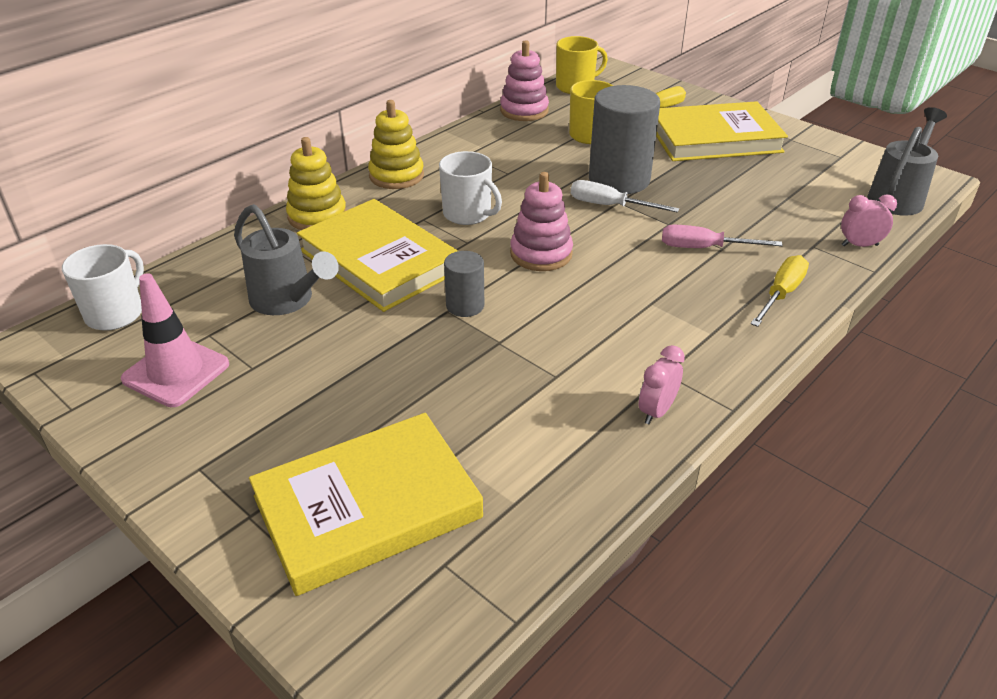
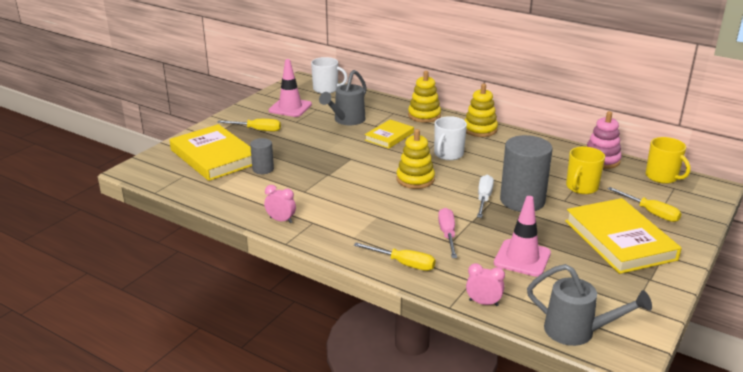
camera: 80 degrees right, 10 degrees down
(262, 429) = (257, 130): none -> yellow screwdriver
(380, 260) = (389, 136): yellow book -> yellow book, size x0.56
(465, 305) = (356, 162): grey cylinder -> grey cylinder (263, 169)
(541, 254) = (415, 179): pink stacking toy -> yellow stacking toy
(758, 203) = (522, 258): none -> pink traffic cone
(859, 245) = (483, 303): pink clock -> pink clock turned 60 degrees counterclockwise

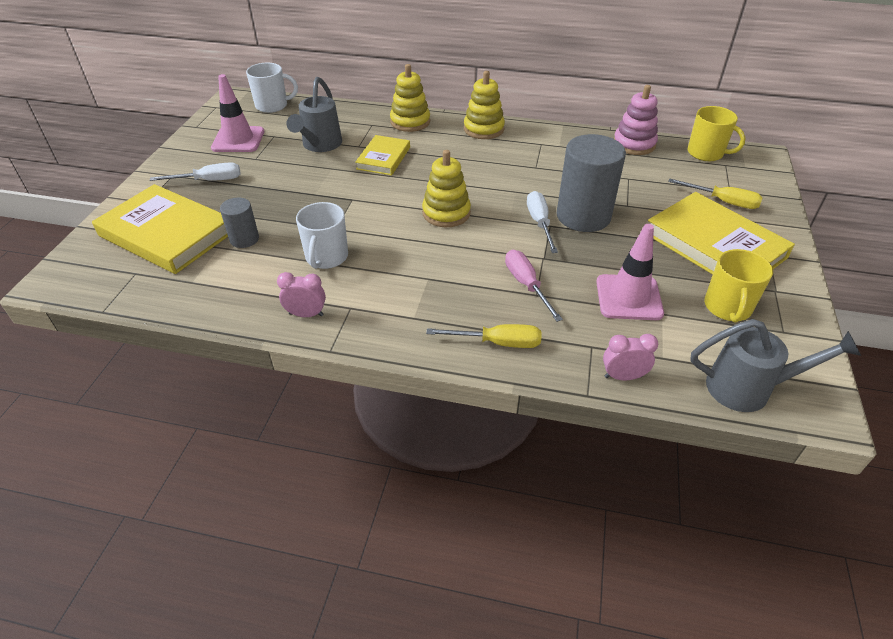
camera: 20 degrees left, 15 degrees up
(257, 130) = (209, 180): yellow screwdriver -> white screwdriver
(448, 154) = (466, 170): white mug -> white mug (326, 257)
(581, 187) = (635, 184): yellow mug -> yellow mug (727, 307)

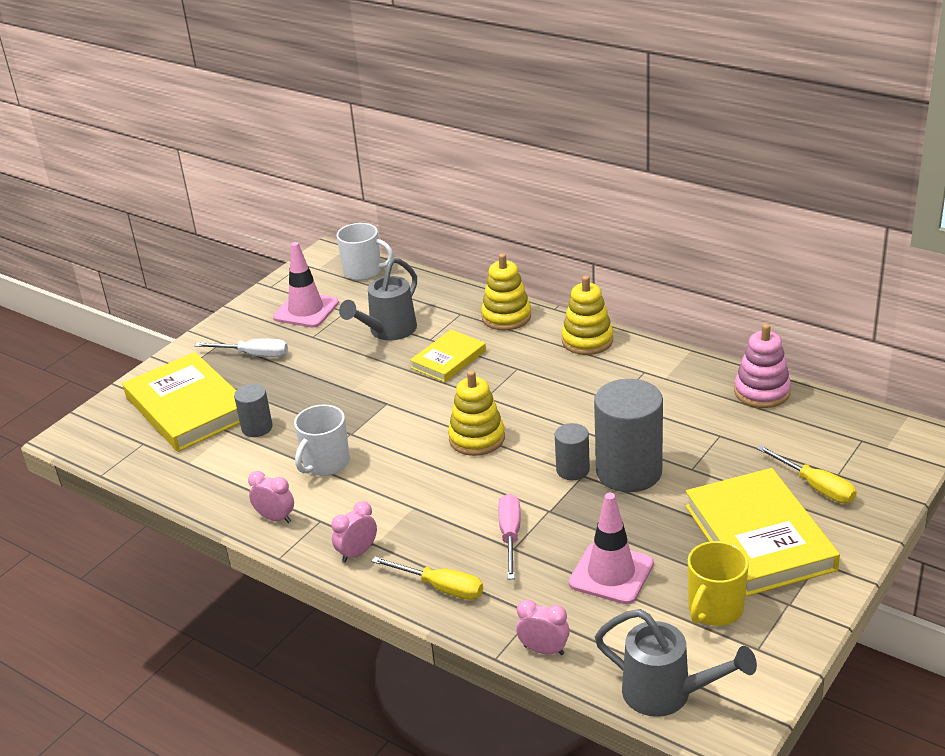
camera: 25 degrees right, 10 degrees down
(403, 329) = (357, 553): none -> pink clock
(539, 223) = (573, 470): white screwdriver -> grey cylinder
(706, 153) = (848, 420): yellow mug -> none

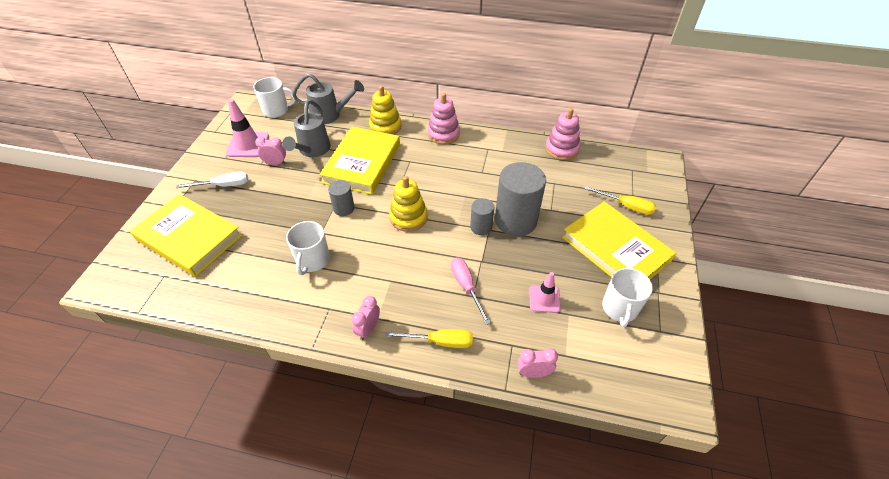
camera: 25 degrees left, 15 degrees up
(257, 428) = (249, 243): grey cylinder -> grey cylinder (344, 208)
(275, 518) = (294, 315): pink clock -> pink clock (275, 163)
(448, 359) = (362, 163): yellow book -> yellow book, size x1.78
(587, 341) = (443, 134): yellow stacking toy -> pink stacking toy
(611, 573) = (544, 299): pink traffic cone -> pink traffic cone, size x0.64
(667, 694) = (628, 384): grey watering can -> grey watering can (330, 115)
(715, 609) = (619, 308): yellow mug -> white mug

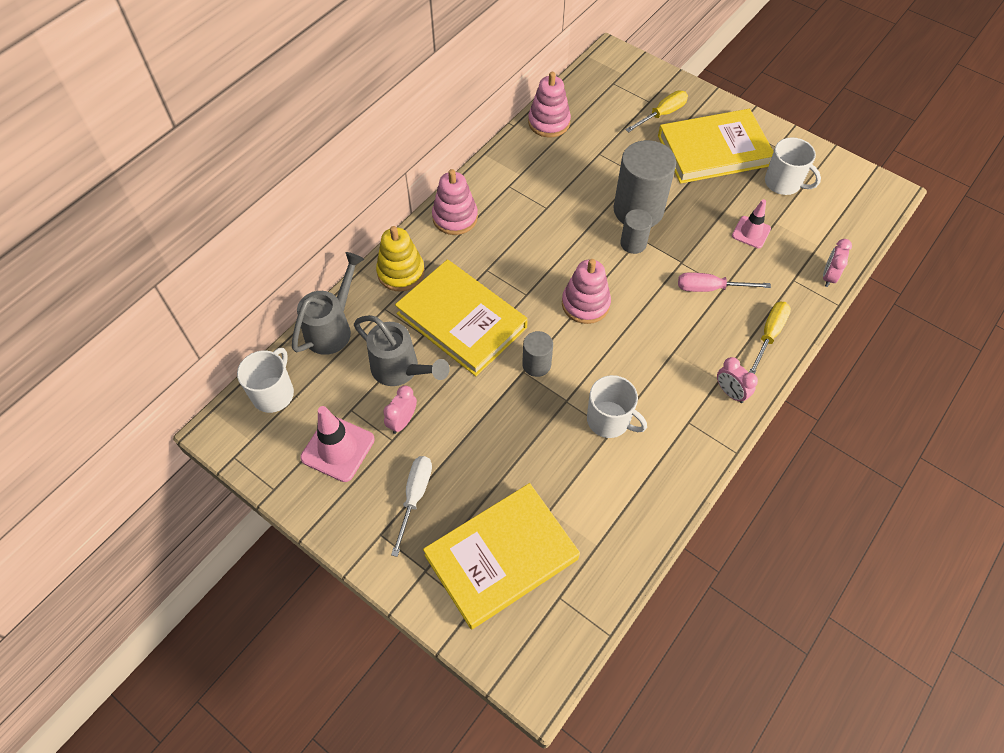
camera: 65 degrees left, 10 degrees up
(408, 217) = (585, 304): yellow stacking toy -> pink stacking toy

